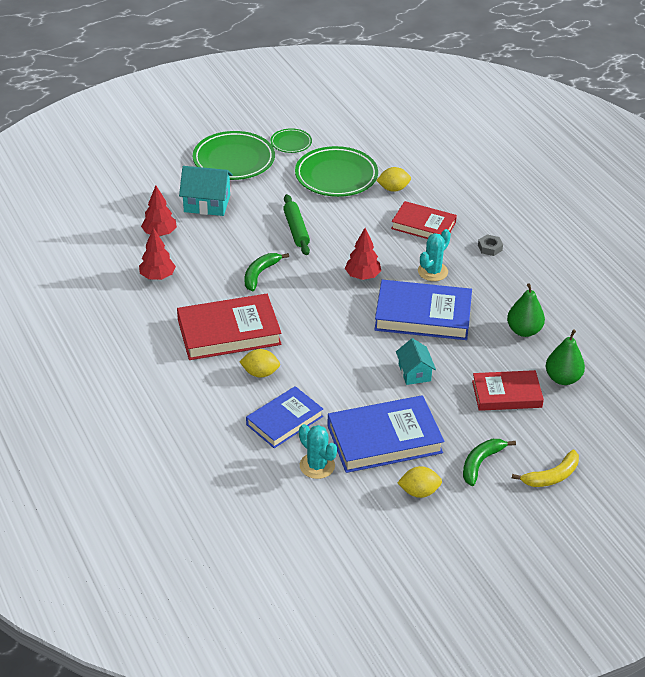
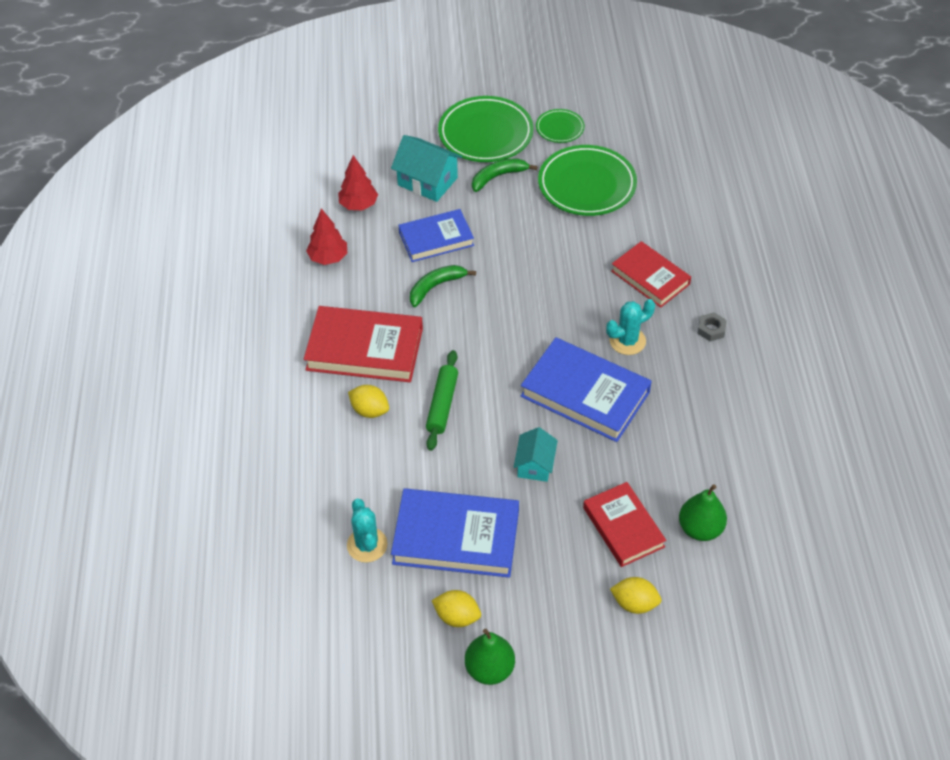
camera: 25 degrees right, 10 degrees up
(284, 420) = (363, 477): blue book -> blue book (436, 239)
(296, 230) = (505, 242): green rolling pin -> green rolling pin (442, 404)
(362, 276) = (545, 323): red tree -> none
(393, 189) = (642, 219): yellow lemon -> yellow lemon (634, 603)
(481, 463) = (545, 605): green banana -> green banana (498, 177)
(506, 394) = (623, 527): red book -> red book turned 45 degrees clockwise
(524, 331) = (690, 451): green pear -> green pear (489, 669)
(551, 476) = (615, 651): yellow banana -> none

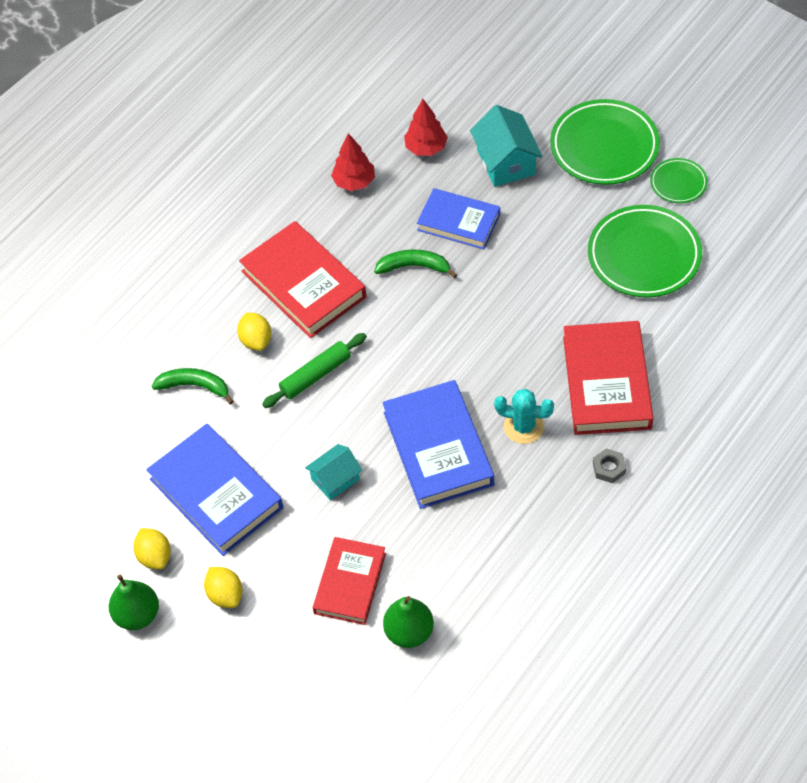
camera: 45 degrees right, 5 degrees up
(367, 545) = (147, 450): turquoise cactus -> none
(498, 177) = (572, 196): green banana -> green banana (195, 386)
(634, 603) = (293, 650): yellow lemon -> yellow lemon (225, 595)
(650, 277) = (606, 382): red book -> red book, size x1.52

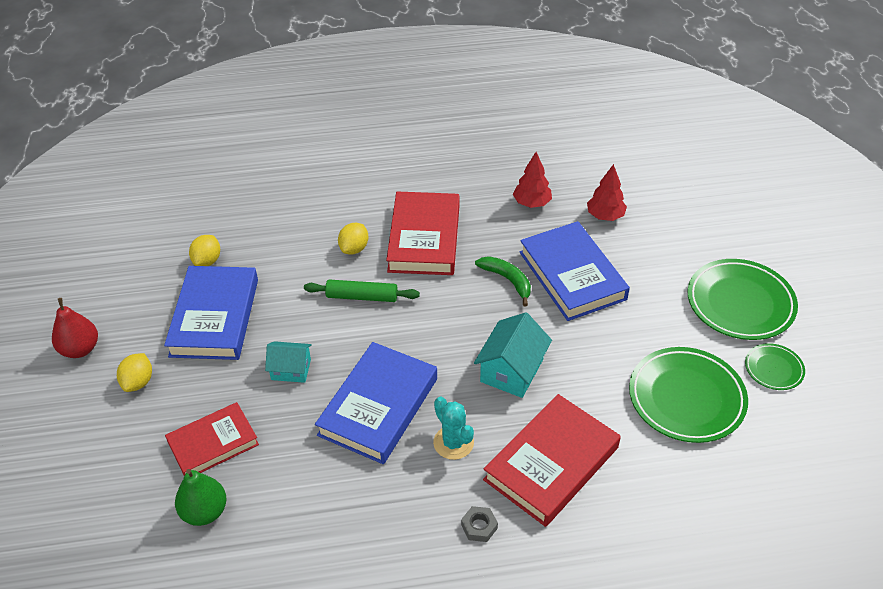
camera: 40 degrees right, 10 degrees down
(137, 615) = (80, 349): green pear -> red pear
(155, 556) = (134, 324): yellow lemon -> yellow lemon (207, 261)
(195, 386) = (286, 247): green banana -> none
(458, 222) = (572, 275): blue book -> blue book, size x1.52
(506, 162) = (652, 262): turquoise house -> turquoise house (511, 370)

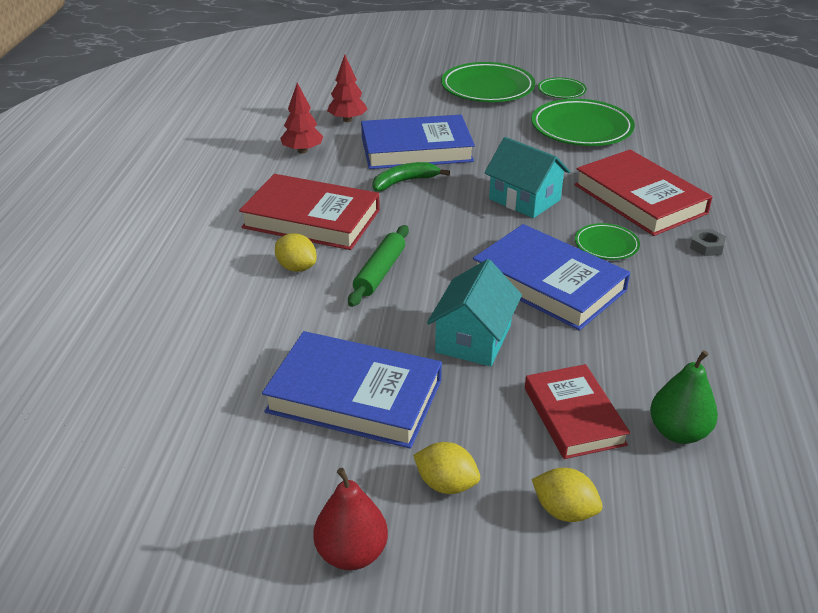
camera: 75 degrees left, 10 degrees down
(207, 261) = (238, 394): yellow lemon -> yellow lemon (564, 511)
(291, 369) = (473, 339): turquoise house -> turquoise house, size x1.54
(453, 443) = (606, 245): turquoise cactus -> green plate

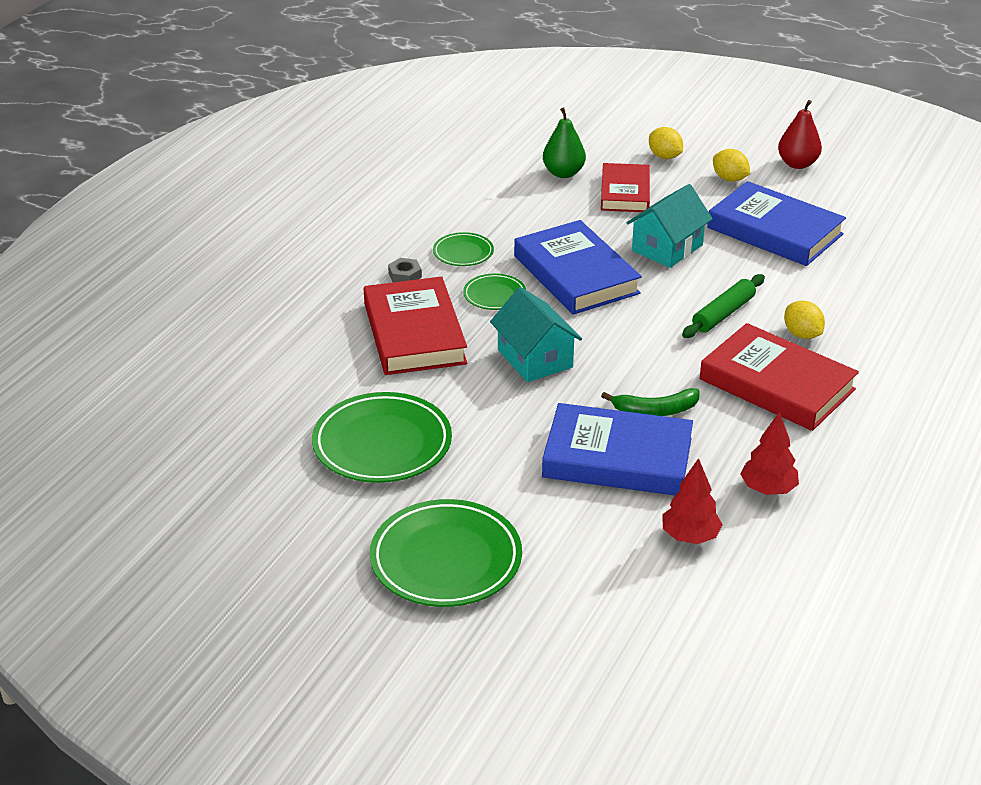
camera: 160 degrees left, 0 degrees up
(561, 91) = (342, 524): green plate -> green plate (463, 253)

